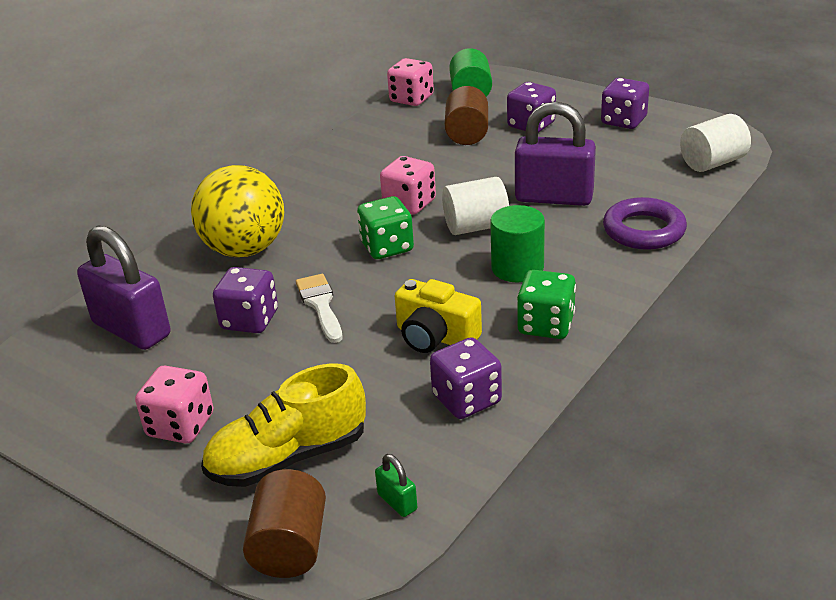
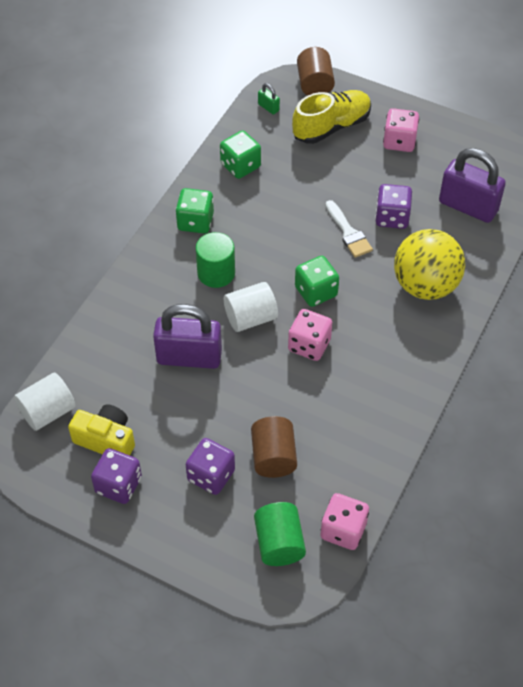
camera: 170 degrees right, 20 degrees up
(435, 336) = (265, 209): yellow camera -> yellow camera (106, 440)
(466, 399) = (240, 166): purple dice -> green dice
(644, 230) = (120, 317): purple ring -> none

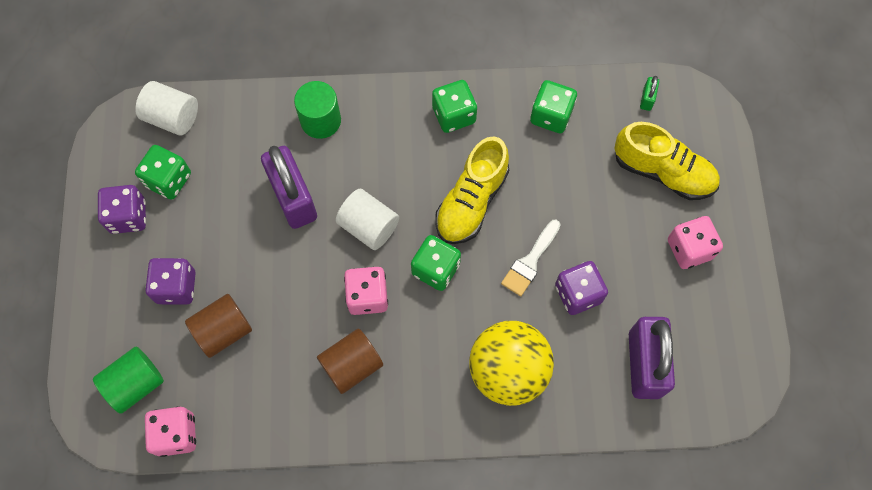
camera: 60 degrees right, 15 degrees up
(106, 440) = (168, 180): yellow camera -> green dice
(216, 273) = (403, 167): green cylinder -> green cylinder (320, 120)
(276, 244) = (471, 201): none -> yellow shoe
(314, 84) = (711, 125): brown cylinder -> brown cylinder (352, 365)

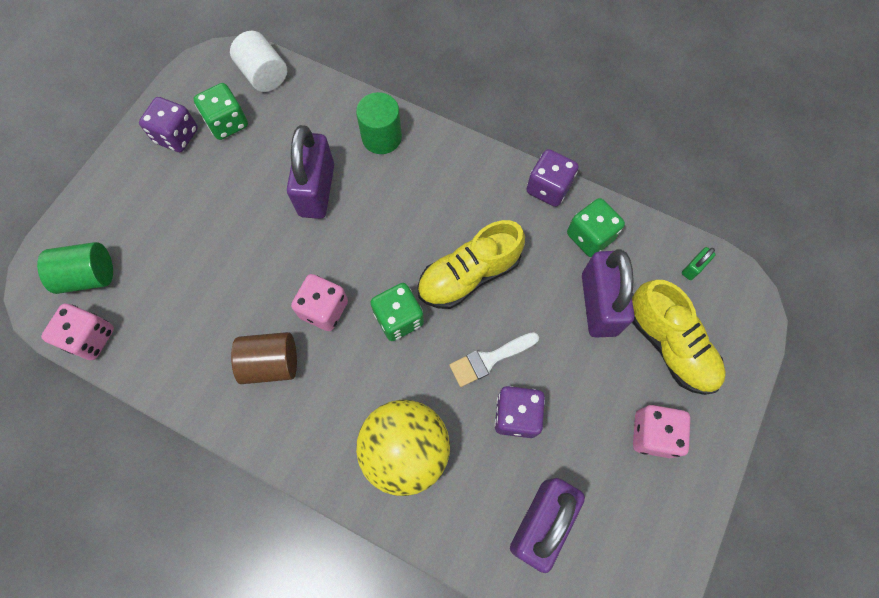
camera: 30 degrees right, 0 degrees up
(176, 287) = (174, 213): purple dice -> purple dice (548, 188)
(223, 331) = (186, 271): brown cylinder -> none
(369, 226) = (364, 248): white cylinder -> none
(454, 115) = (500, 191): green dice -> none
(590, 169) = (599, 304): none -> purple padlock

